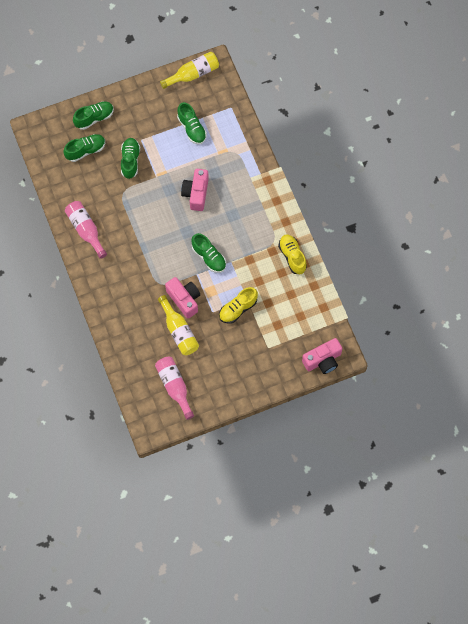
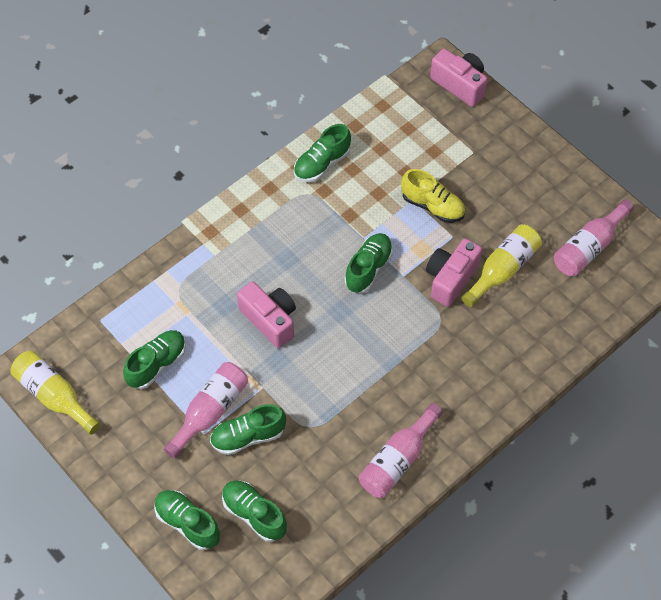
camera: 110 degrees left, 10 degrees down
(152, 146) = (210, 411): none -> pink bottle
(196, 193) = (270, 320): pink camera -> pink camera turned 120 degrees counterclockwise
(292, 256) = (322, 164): yellow shoe -> green shoe

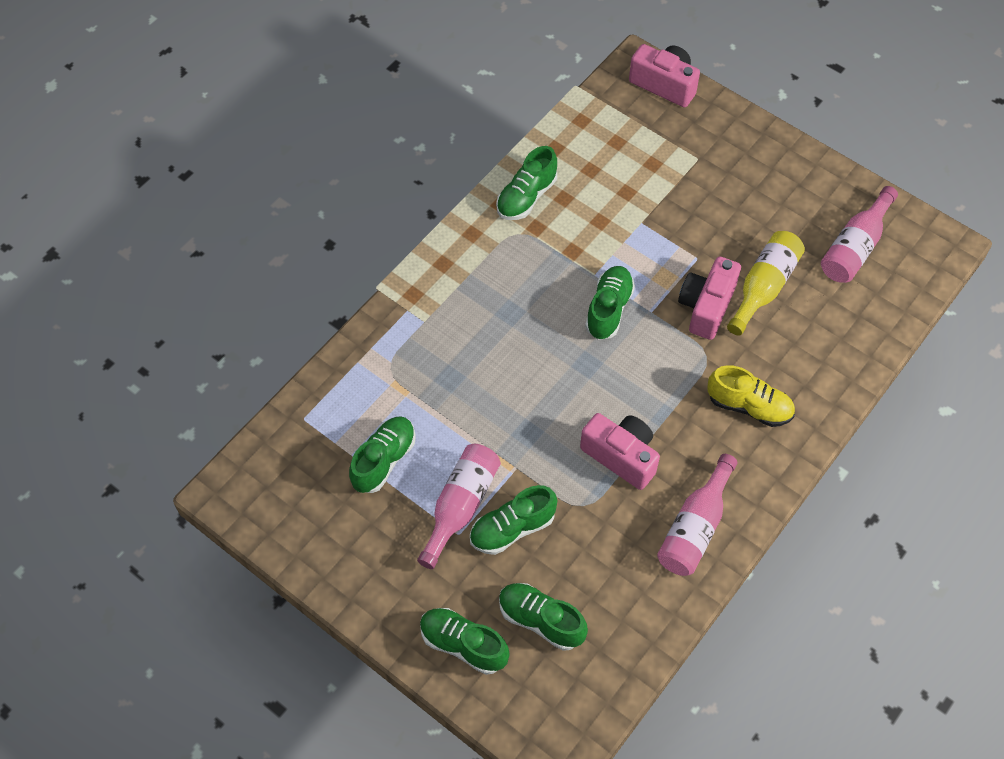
camera: 10 degrees left, 0 degrees up
(54, 396) = (268, 518): yellow bottle -> none
(270, 320) = (507, 387): pink camera -> pink camera (621, 456)
(433, 206) = (666, 226): yellow shoe -> yellow shoe (749, 406)

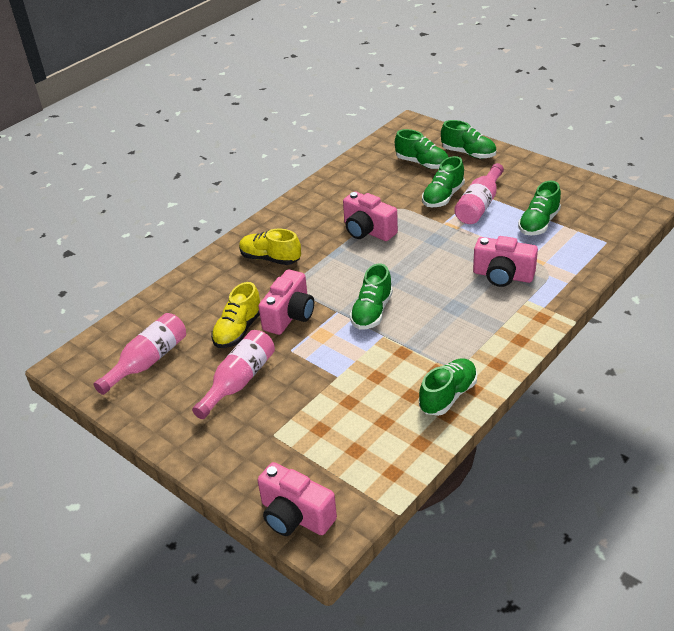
camera: 175 degrees left, 20 degrees down
(447, 362) = (503, 276): none -> pink camera
(512, 528) = (443, 197): green shoe -> green shoe turned 150 degrees clockwise
(695, 527) = (321, 202): pink bottle -> pink bottle (239, 381)
(763, 287) = (238, 330): yellow bottle -> yellow shoe

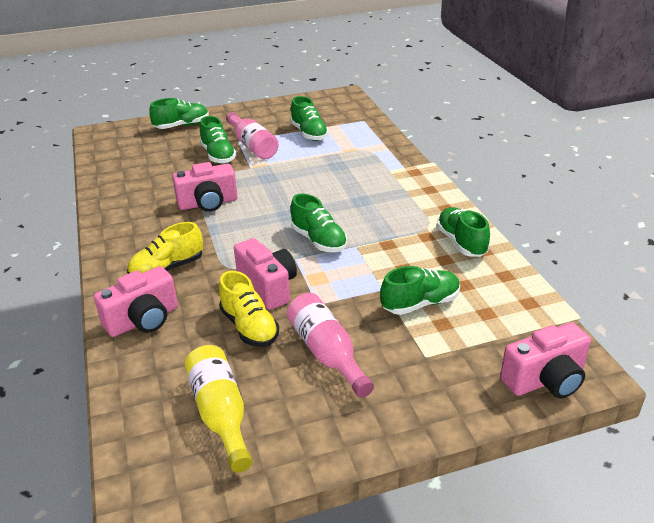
camera: 60 degrees left, 5 degrees down
(148, 361) = (220, 414): pink bottle -> yellow bottle
(422, 163) = (160, 147): green shoe -> green shoe (420, 303)
(503, 276) = (349, 168): pink camera -> pink camera (143, 320)

